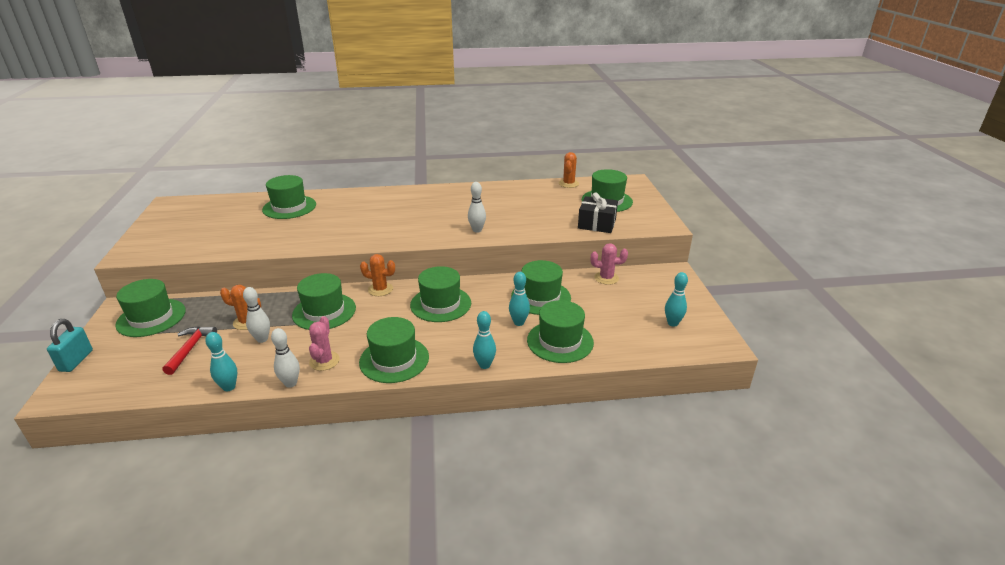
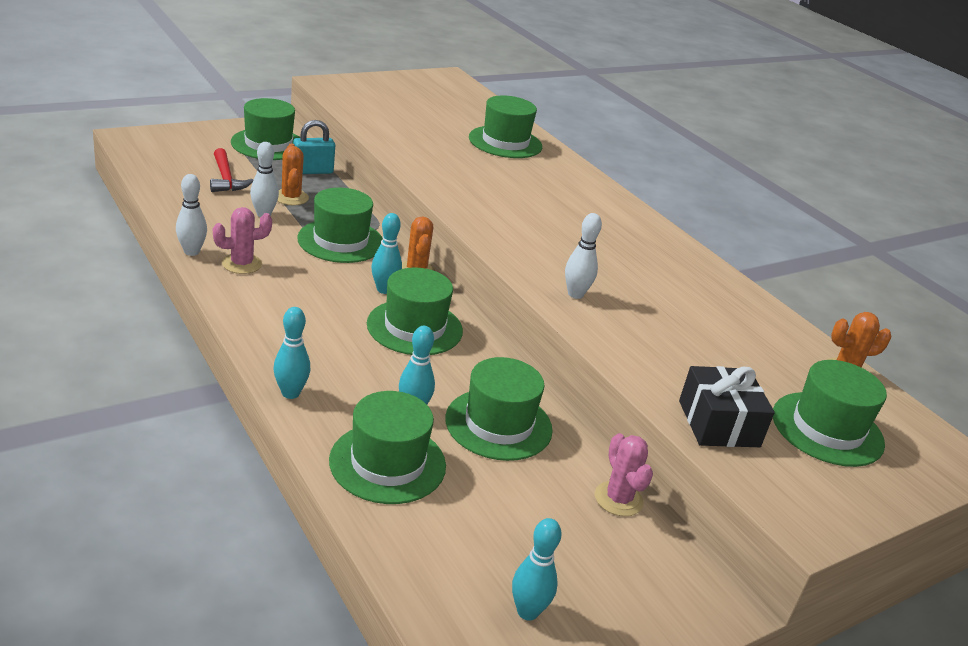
camera: 60 degrees right, 0 degrees up
(76, 361) = (181, 130): turquoise padlock -> turquoise padlock (312, 171)
(190, 349) = (226, 179): red hammer -> red hammer turned 90 degrees clockwise
(229, 387) = (171, 217): turquoise bowling pin -> turquoise bowling pin (384, 290)
(394, 359) = (267, 314): green hat -> none

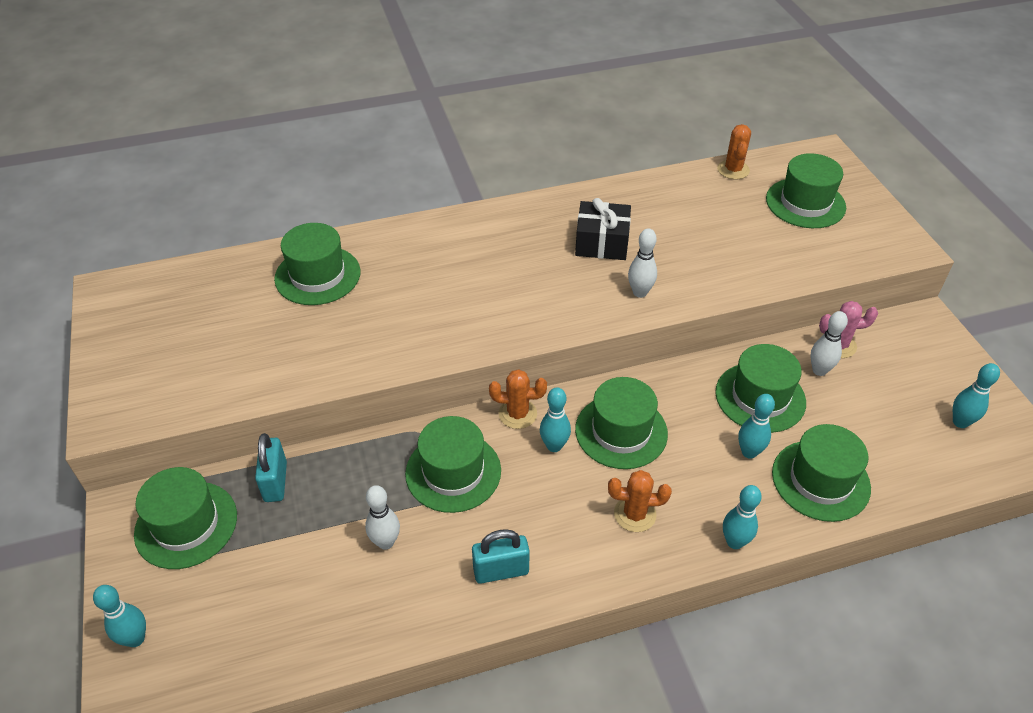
camera: 70 degrees left, 15 degrees up
(176, 136) = (135, 639): none -> turquoise bowling pin
(191, 252) = (472, 622): white bowling pin -> white bowling pin (819, 370)
(226, 179) = (284, 579): red hammer -> none
(242, 264) = (501, 571): pink cactus -> turquoise padlock
(291, 197) = (344, 510): orange cactus -> orange cactus (635, 514)
(718, 424) = (811, 256): black gift -> black gift (601, 243)

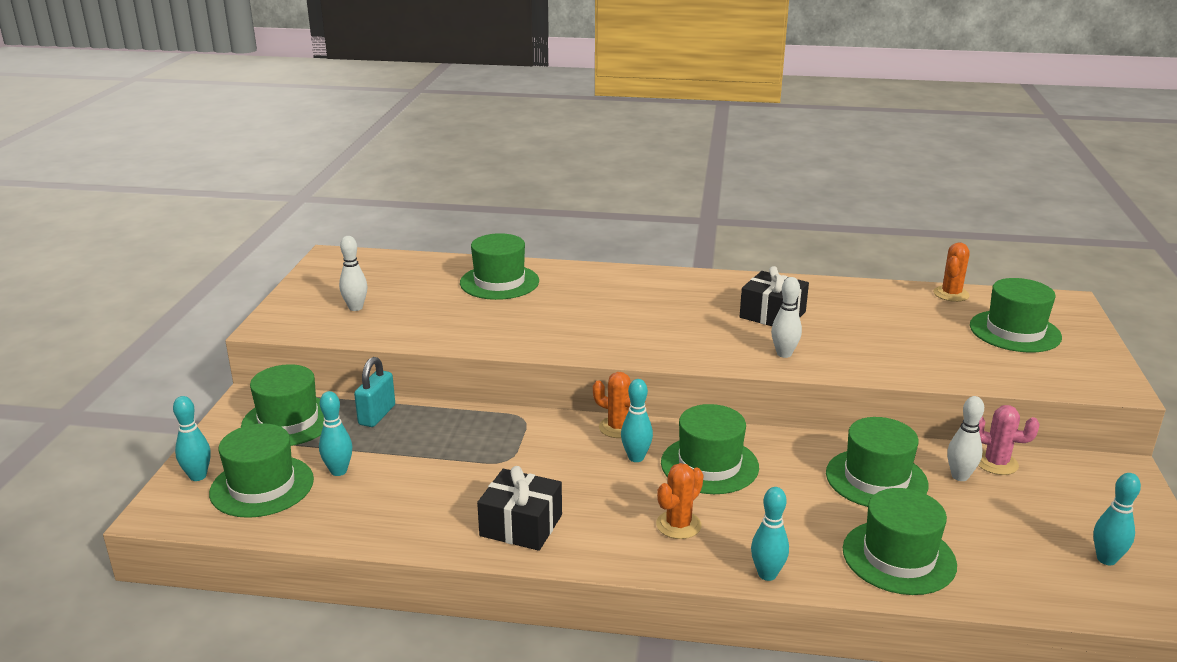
camera: 25 degrees right, 20 degrees down
(385, 542) = (436, 477): white bowling pin -> white bowling pin (355, 308)
(453, 472) = (530, 449): green hat -> green hat (262, 486)
(501, 571) = (521, 525): turquoise padlock -> black gift
(635, 514) = (678, 525): orange cactus -> orange cactus turned 75 degrees counterclockwise
(749, 452) = (833, 515): turquoise bowling pin -> turquoise bowling pin (338, 471)

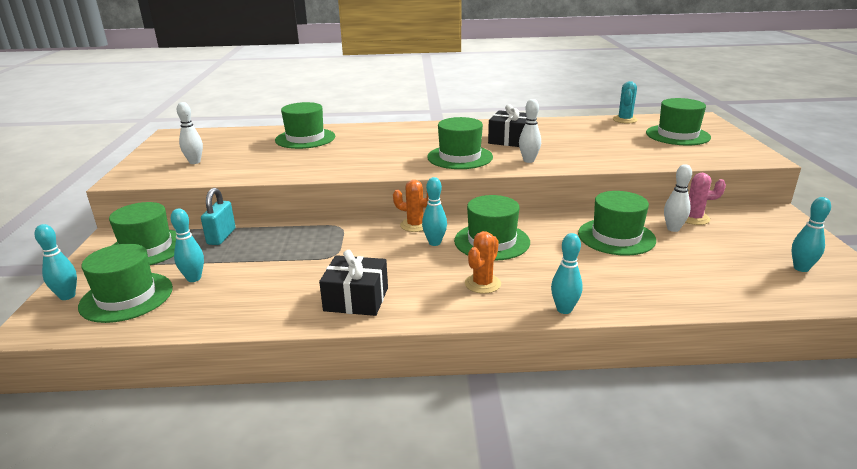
camera: 10 degrees left, 0 degrees up
(899, 557) = (656, 285): green hat -> green hat (460, 157)
(951, 294) = (625, 120): orange cactus -> turquoise cactus

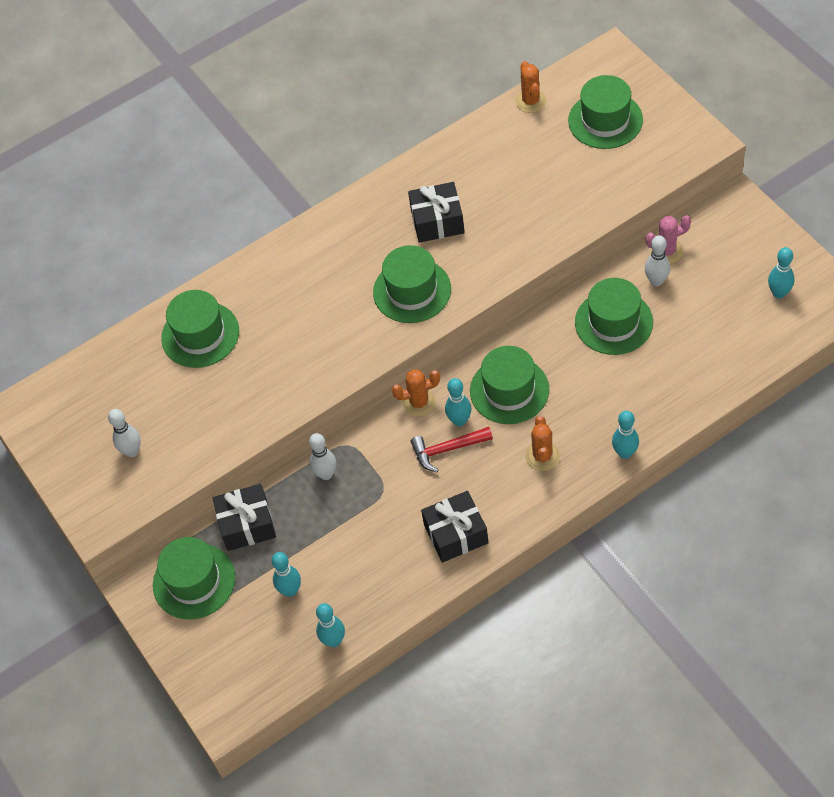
camera: 25 degrees left, 30 degrees up
(67, 296) = (205, 674): turquoise bowling pin -> turquoise bowling pin (333, 641)
(126, 297) = (259, 644): green hat -> none
(221, 236) = (247, 524): turquoise padlock -> black gift
(407, 253) = (447, 449): none -> red hammer
(528, 160) = (487, 262): white bowling pin -> white bowling pin (326, 474)
(625, 120) = (531, 101): turquoise cactus -> orange cactus

